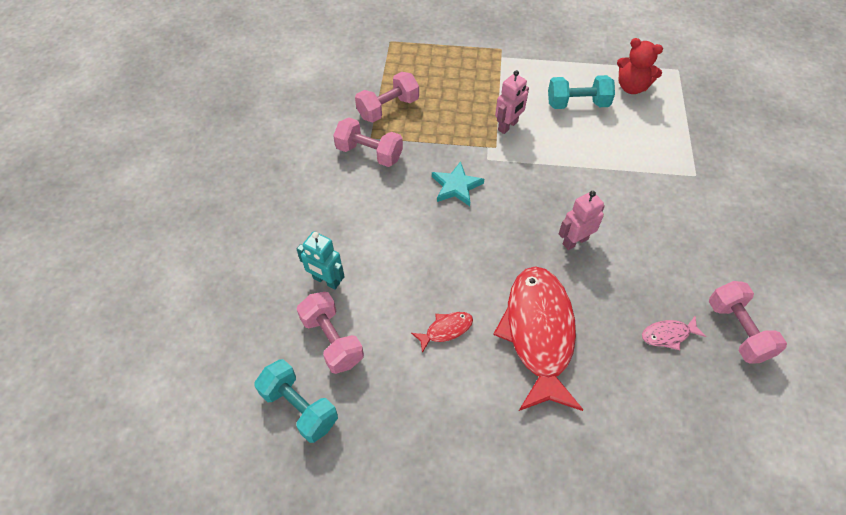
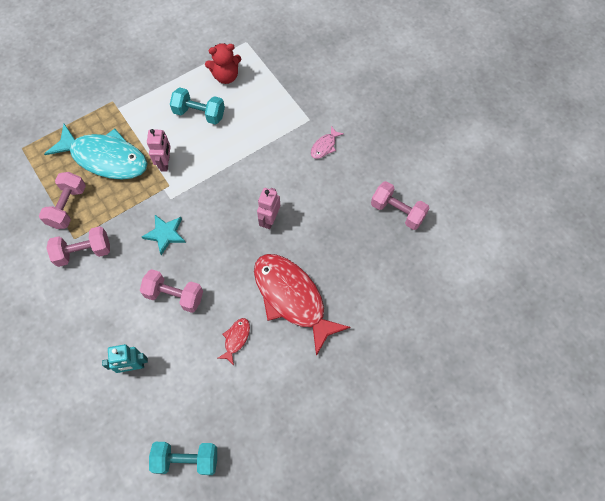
camera: 40 degrees left, 10 degrees up
(332, 340) = (171, 402): pink dumbbell -> pink dumbbell (174, 295)
(455, 90) = (105, 158): none -> turquoise fish
(577, 104) = (199, 113): turquoise dumbbell -> turquoise dumbbell turned 60 degrees clockwise
(668, 335) = (363, 243): pink fish -> pink fish (324, 146)

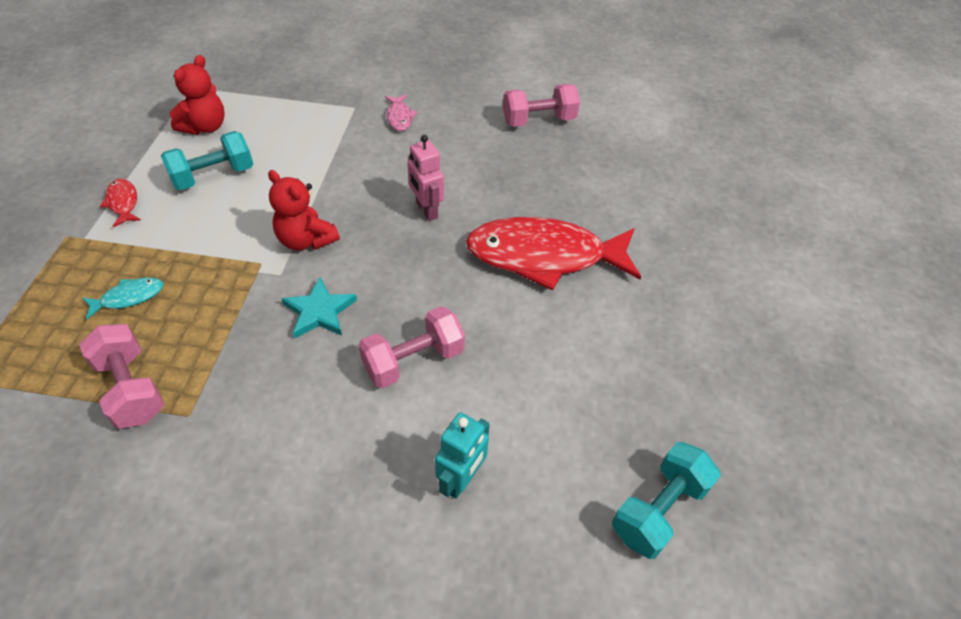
camera: 50 degrees left, 15 degrees down
(83, 252) = (224, 418): pink dumbbell -> none
(105, 158) = (129, 297): turquoise fish -> turquoise fish, size x0.41
(165, 163) = (227, 246): pink robot -> none
(199, 189) = (306, 240): none -> red teddy bear
(236, 339) = (540, 339): red fish -> red fish (123, 203)

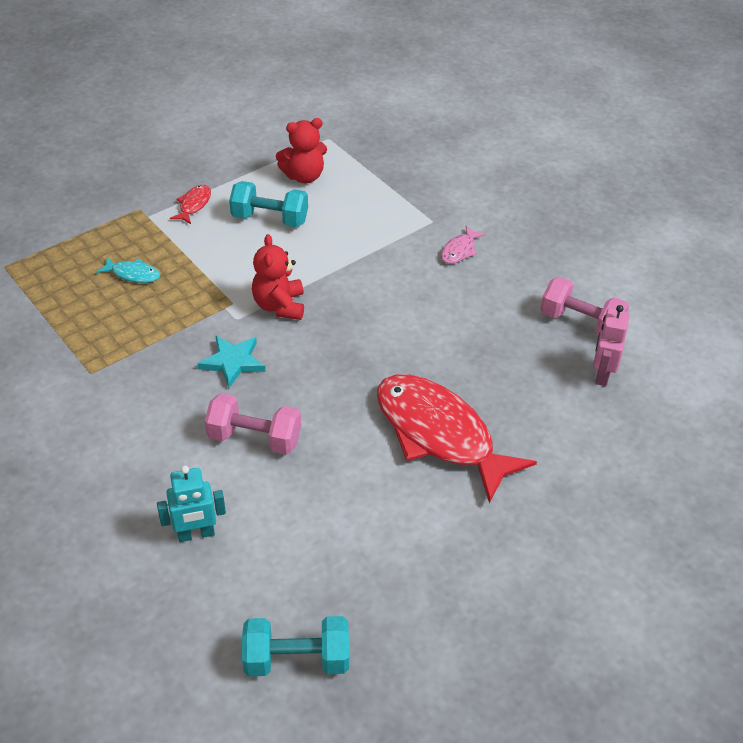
camera: 45 degrees right, 5 degrees down
(131, 388) = (78, 334): pink dumbbell -> none
(426, 210) = (391, 339): pink robot -> pink robot (602, 374)

